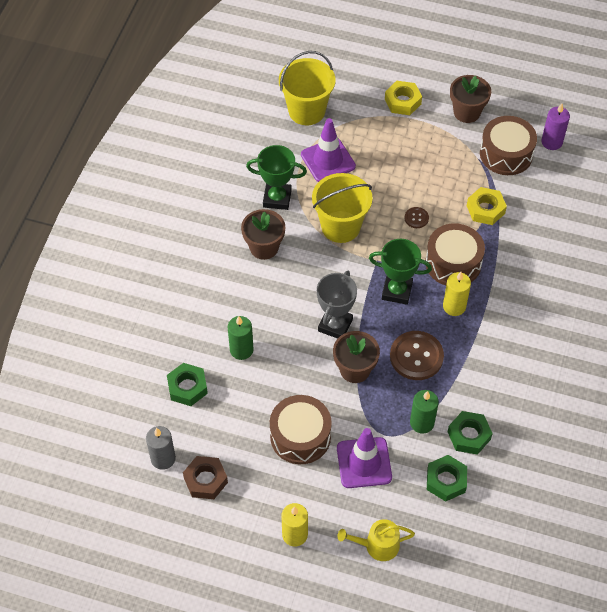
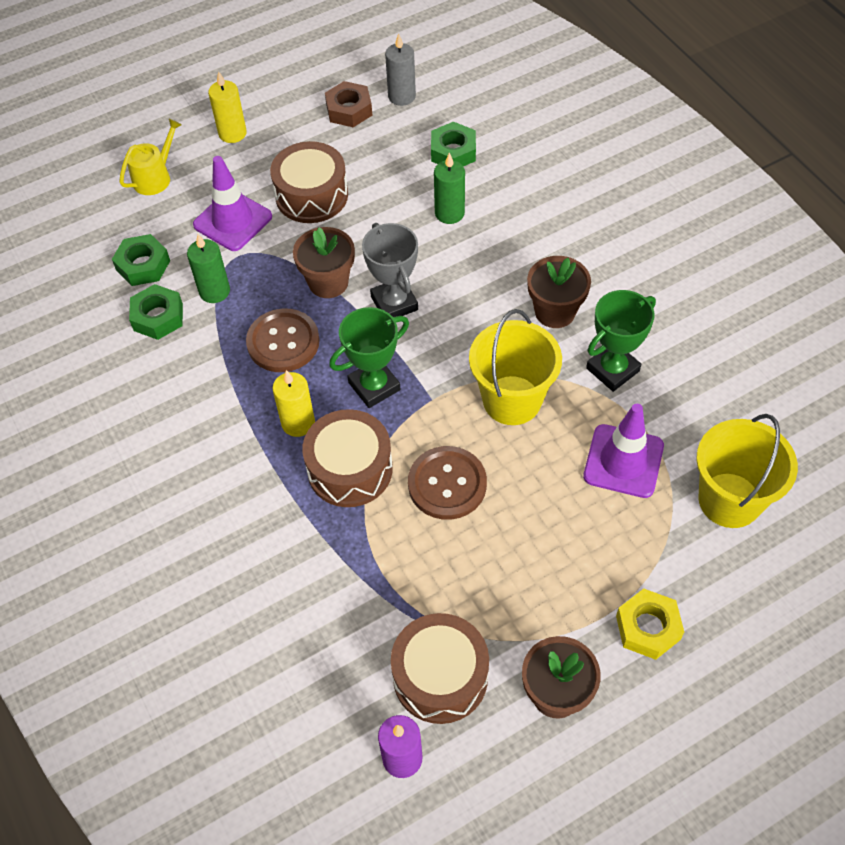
camera: 135 degrees right, 0 degrees up
(416, 218) = (447, 484): brown button -> brown button, size x2.06
(485, 209) = (383, 570): yellow nut -> none

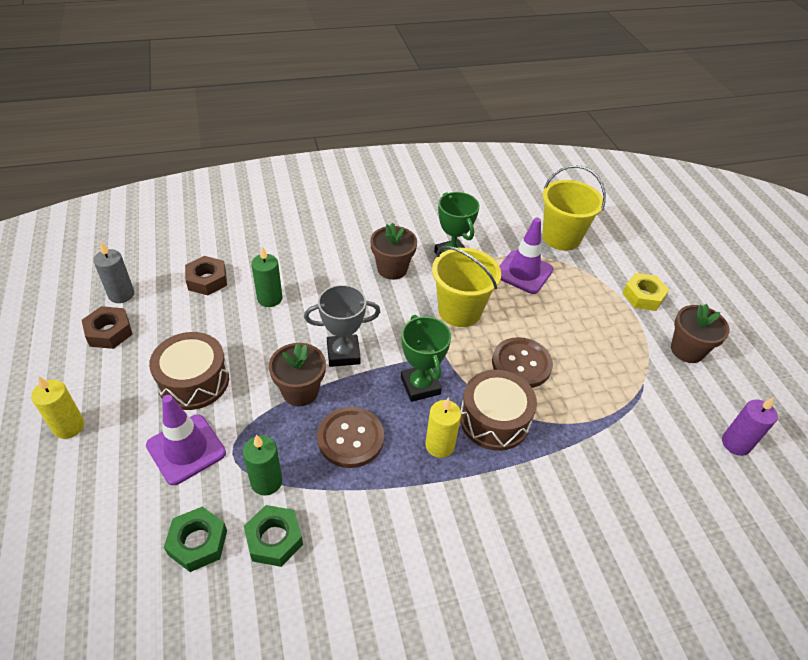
camera: 80 degrees left, 10 degrees down
(155, 177) = (79, 509): yellow watering can -> none
(440, 676) = (674, 407): brown drum -> none
(453, 152) = (207, 280): green nut -> brown nut

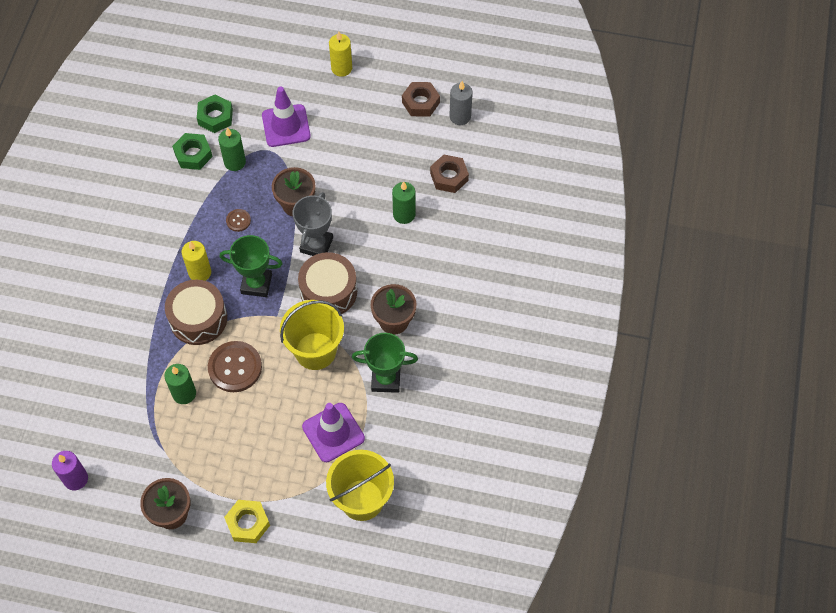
camera: 120 degrees right, 15 degrees up
(193, 381) = (342, 143): brown drum -> brown drum (328, 291)
(350, 438) = (238, 220): brown button -> brown button, size x0.49
(579, 393) = (184, 393): none -> green candle

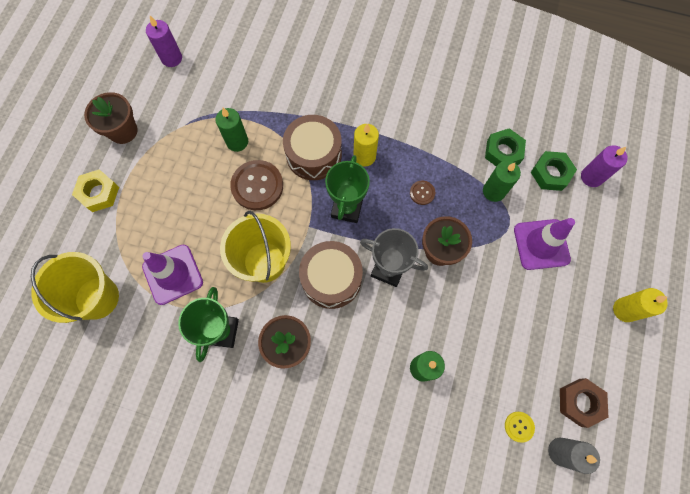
camera: 95 degrees right, 10 degrees up
(218, 85) = (591, 177): none -> purple candle
(444, 144) = (519, 426): none -> yellow button
(449, 177) = (472, 428): brown nut -> none

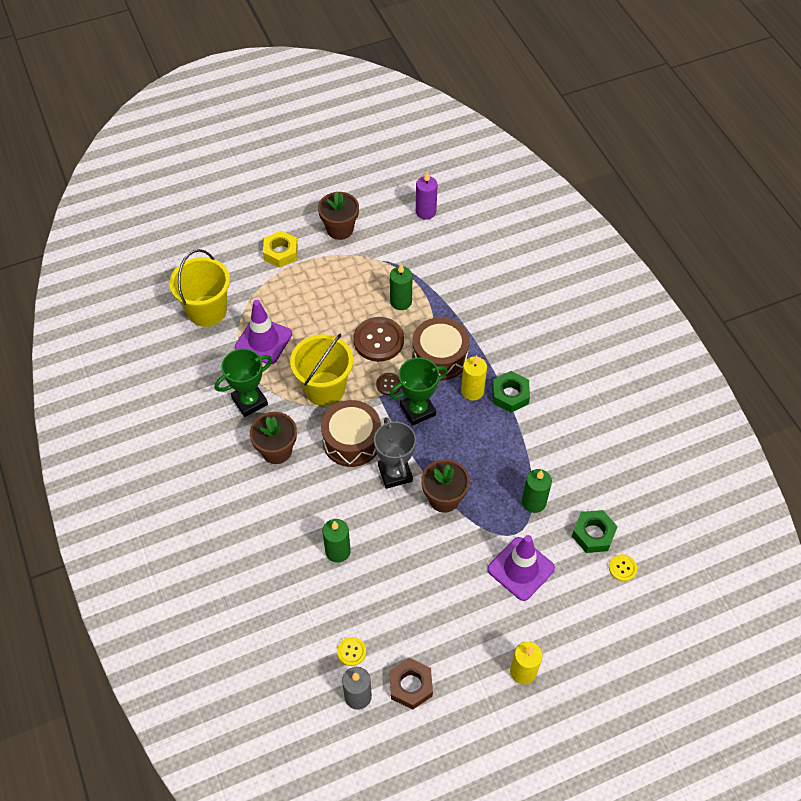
camera: 50 degrees right, 15 degrees down
(422, 193) = (481, 452): brown button -> brown button (388, 384)
(503, 152) = (576, 485): green nut -> green nut (510, 395)
(591, 177) = (622, 568): purple candle -> yellow button

